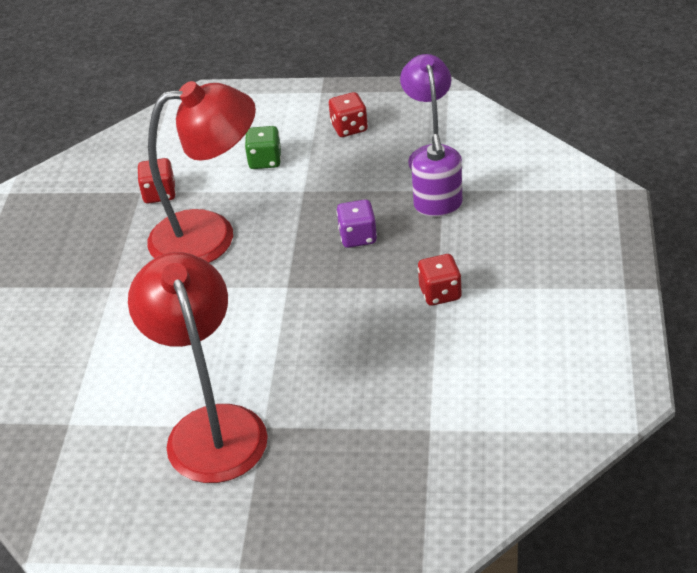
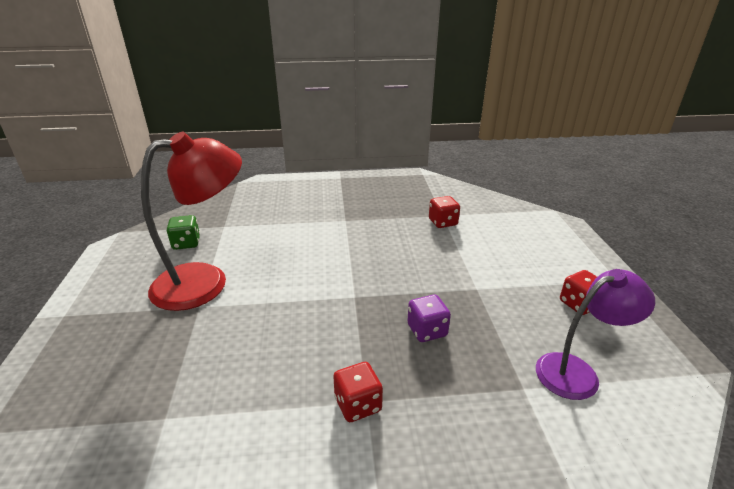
camera: 75 degrees right, 10 degrees down
(210, 236) = (405, 250): red lamp -> none
(265, 160) = (504, 262): green dice -> green dice (186, 243)
(438, 205) = (496, 387): purple soap dispenser -> none

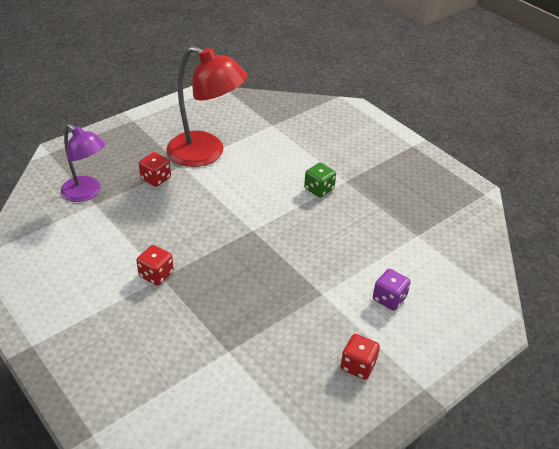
camera: 55 degrees right, 10 degrees up
(186, 243) = (236, 121): green dice -> green dice (319, 189)
(427, 330) = (247, 282): purple dice -> purple dice (389, 299)
(443, 222) = (404, 240): red dice -> red dice (156, 178)
(577, 372) = (268, 379): purple lamp -> purple lamp (87, 193)

